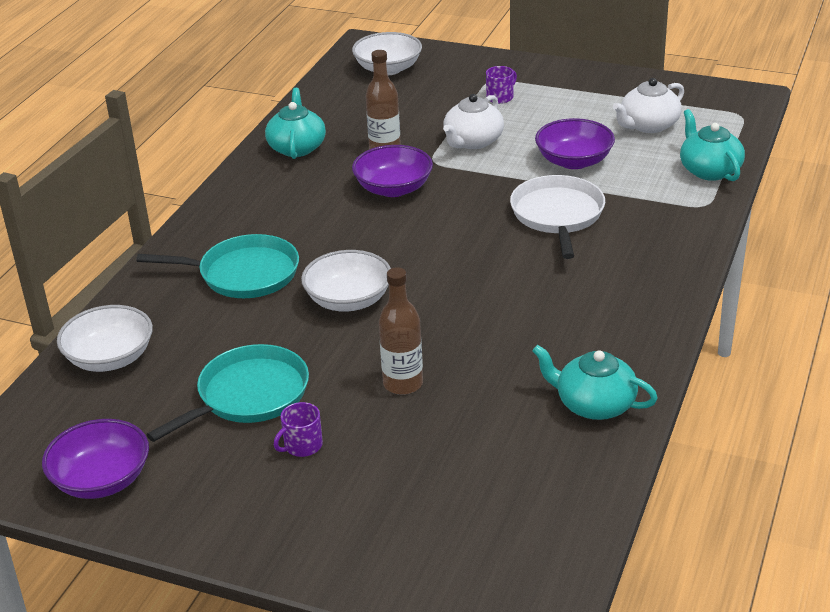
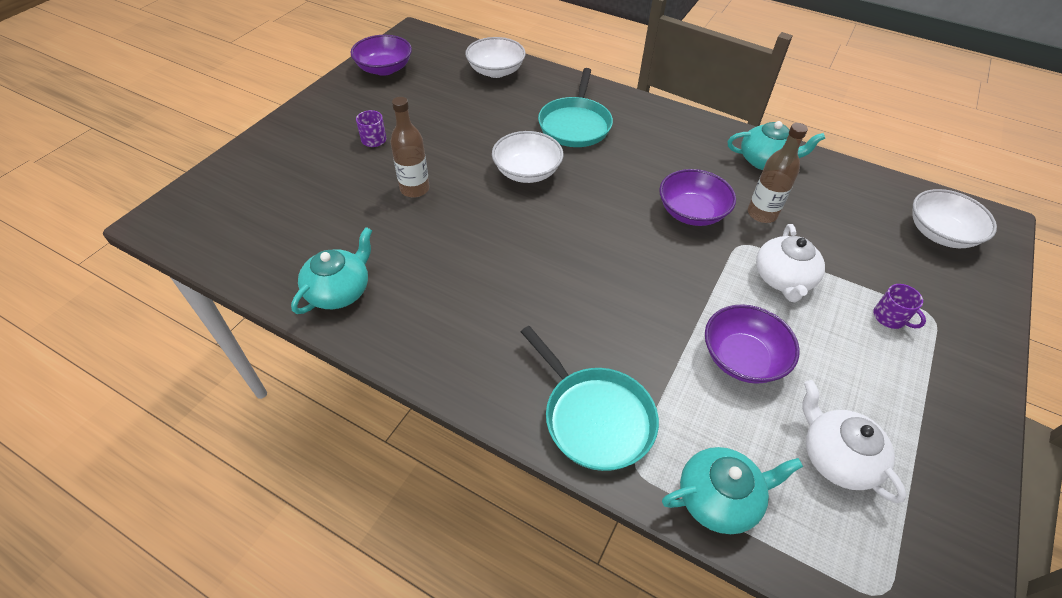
camera: 95 degrees right, 15 degrees up
(249, 395) = (434, 121): turquoise pan -> turquoise pan (595, 418)
(473, 141) = (783, 279): white teapot -> white teapot turned 120 degrees counterclockwise
(557, 215) = (631, 322): white pan -> none

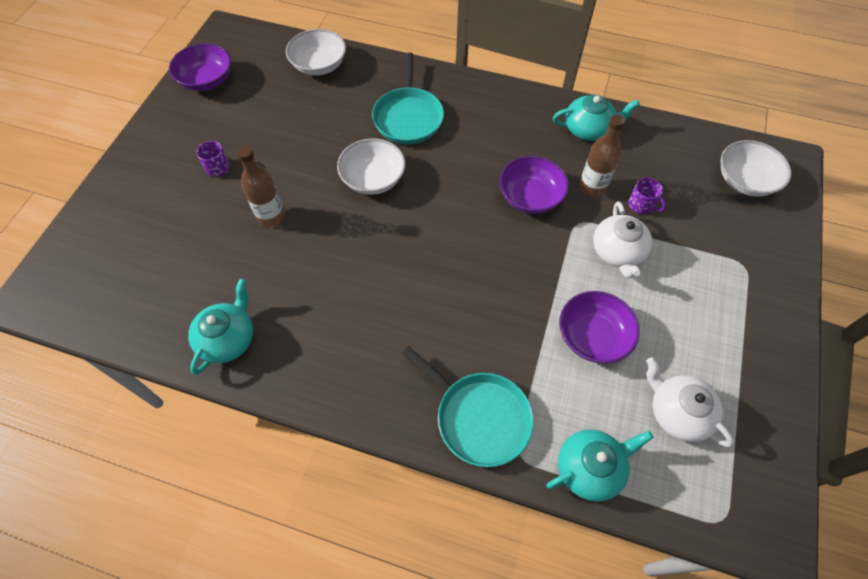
camera: 10 degrees left, 10 degrees up
(890, 317) = (709, 273): purple mug -> purple mug (641, 205)

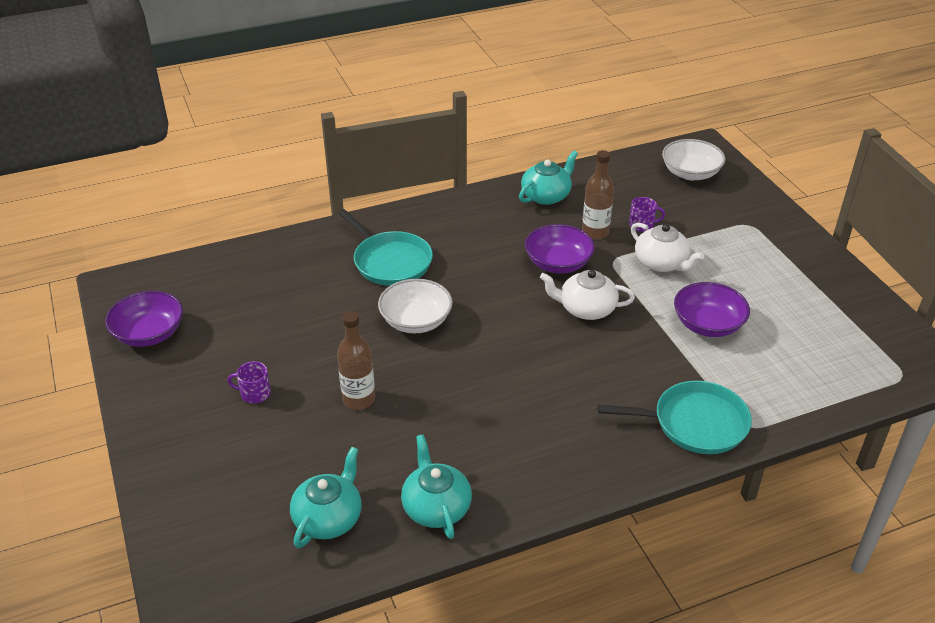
camera: 40 degrees left, 20 degrees down
(319, 65) = (255, 265): white bowl -> none
(590, 468) = (799, 402): turquoise teapot -> turquoise teapot (329, 518)
(678, 412) = (810, 334): white teapot -> white teapot (586, 309)

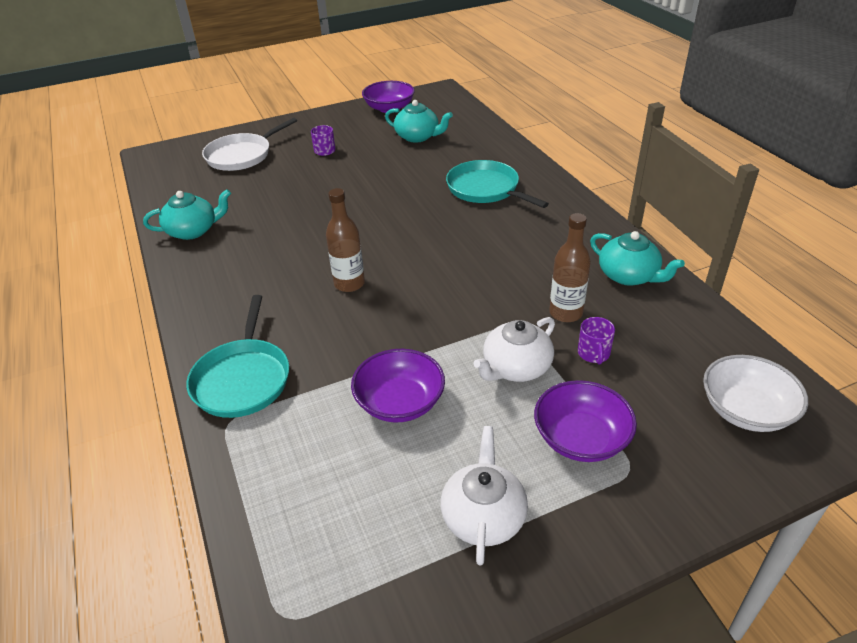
camera: 90 degrees right, 0 degrees up
(238, 484) = (241, 155): none -> white pan
(329, 518) = (200, 189): turquoise teapot -> turquoise teapot (418, 137)
(359, 399) = (312, 190): brown bottle -> brown bottle (349, 284)
(390, 261) = (485, 189): turquoise pan -> turquoise pan turned 90 degrees clockwise
(416, 321) = (404, 207): white bowl -> none
(558, 263) = (500, 285): purple bowl -> purple bowl (581, 438)
(586, 309) = (425, 305): white teapot -> white teapot (483, 516)

